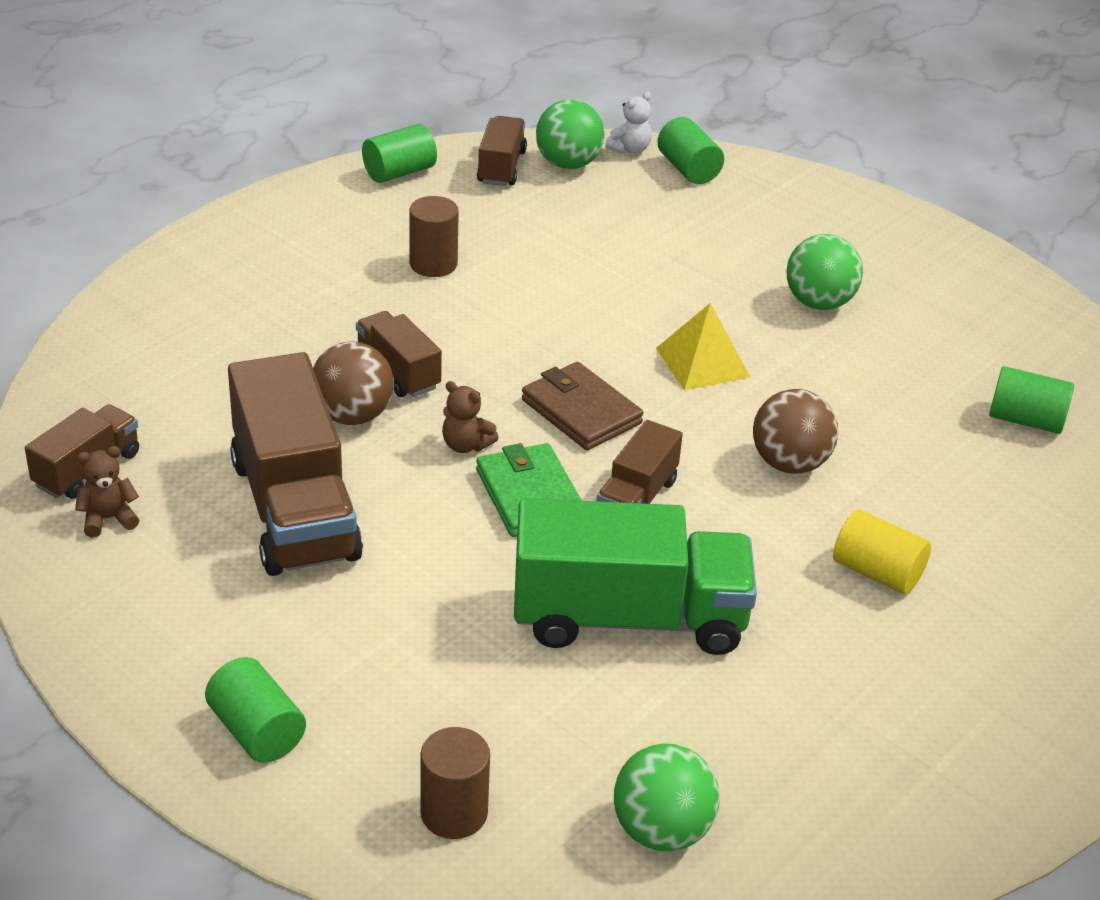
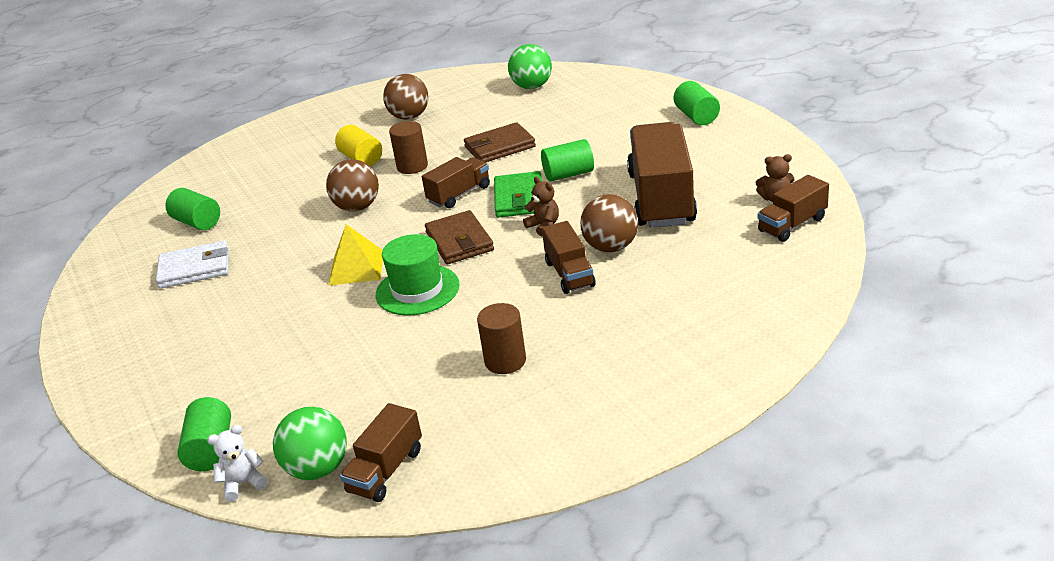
camera: 155 degrees left, 5 degrees down
(399, 172) = (491, 473): green cylinder -> green cylinder (568, 174)
(454, 813) = (615, 93): brown cylinder -> brown cylinder (412, 166)
(593, 337) = (417, 290): none -> green hat
(628, 618) = (500, 147): green truck -> brown wallet
(819, 303) = (236, 305): green ball -> none
(877, 702) = (409, 117): none -> brown ball
(936, 347) = (194, 268): none -> white wallet

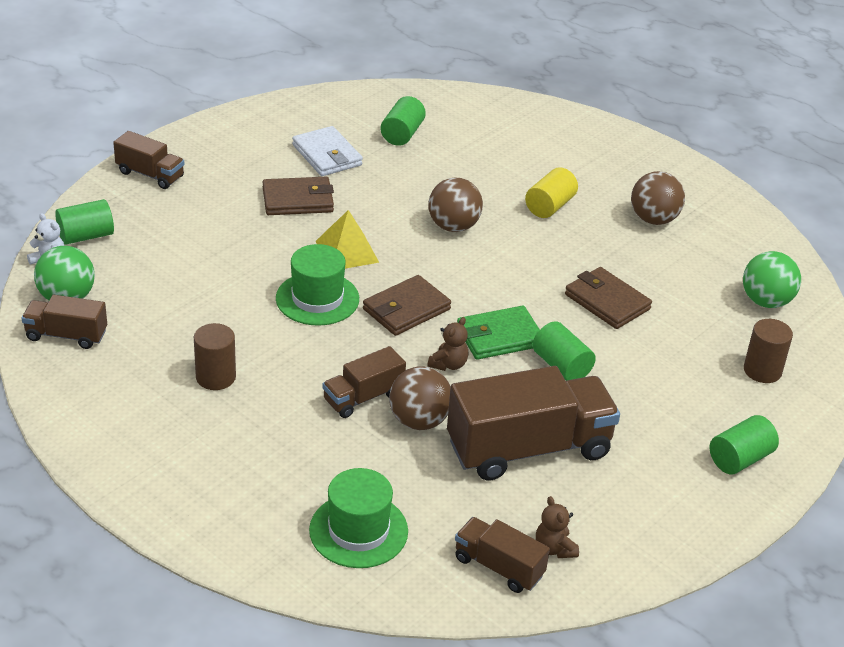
camera: 65 degrees right, 5 degrees up
(255, 291) = (298, 200): none -> brown wallet
(412, 166) = (544, 245): brown cylinder -> brown cylinder (762, 370)
(459, 194) = (496, 291): brown truck -> brown truck (150, 174)
(740, 289) = (358, 531): none -> green hat

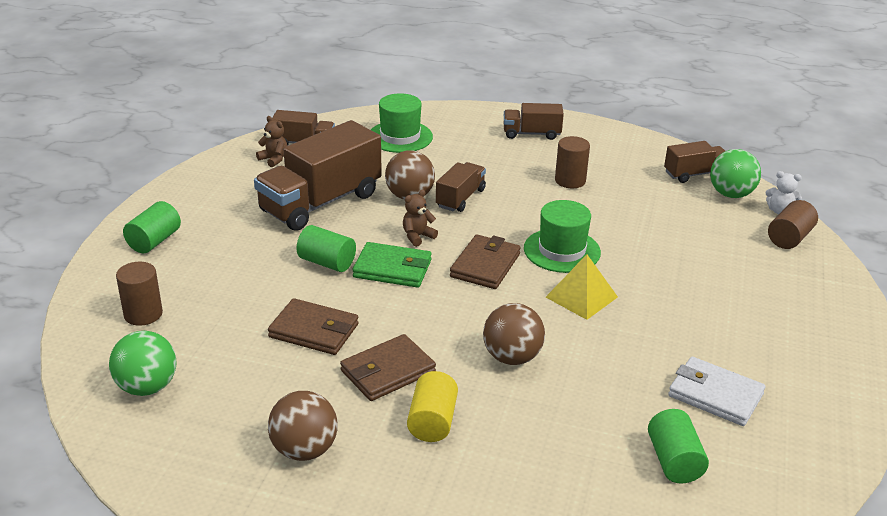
camera: 155 degrees right, 5 degrees down
(86, 236) = (789, 238): green cylinder -> brown cylinder
(150, 174) = (830, 307): brown truck -> brown truck (531, 134)
(298, 200) = (679, 331): brown wallet -> brown wallet (388, 371)
(448, 364) = (417, 236): brown teddy bear -> brown teddy bear turned 45 degrees clockwise
(499, 337) = (392, 269): green wallet -> green wallet turned 60 degrees clockwise

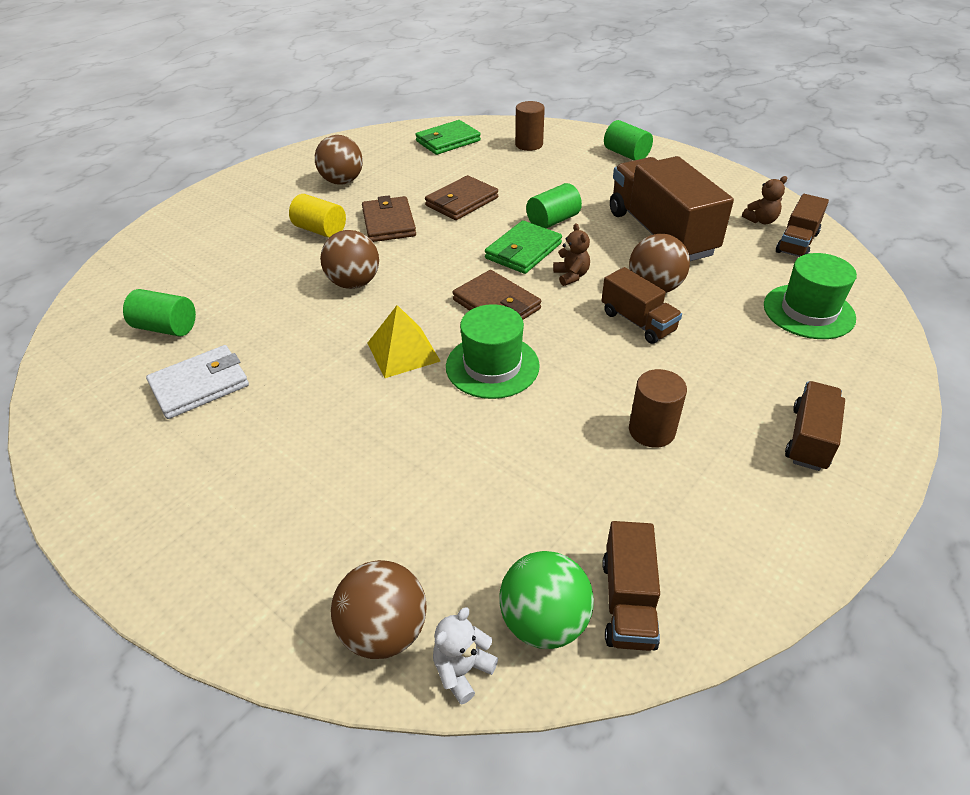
camera: 115 degrees right, 10 degrees up
(147, 387) = (448, 141): green ball -> green wallet
(789, 238) = (385, 631): brown cylinder -> brown ball

